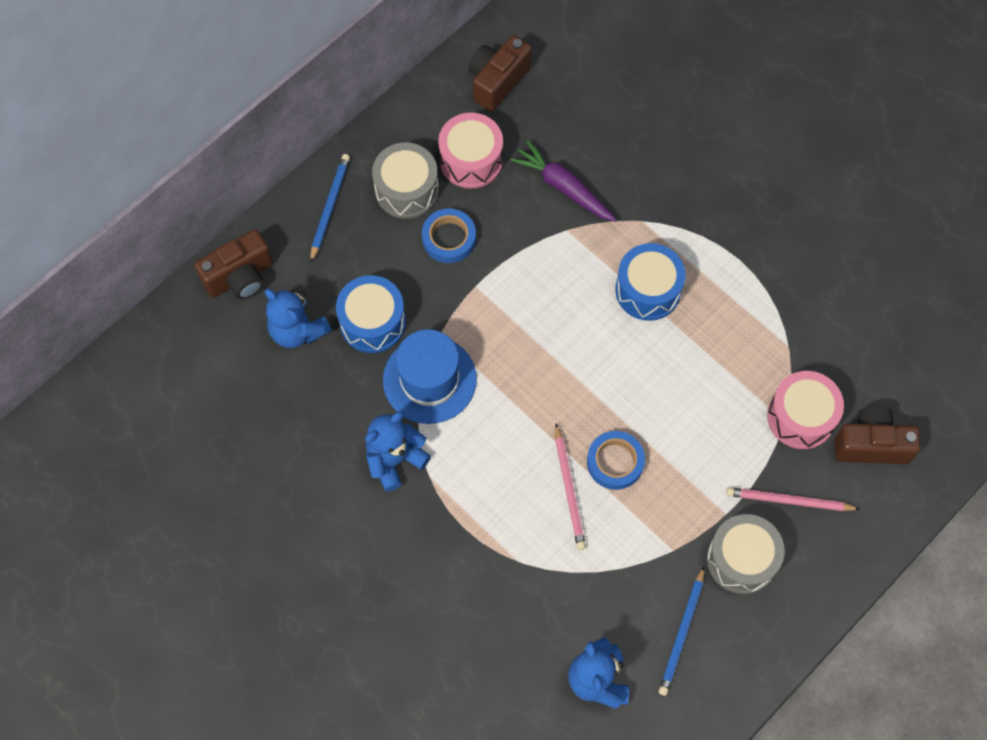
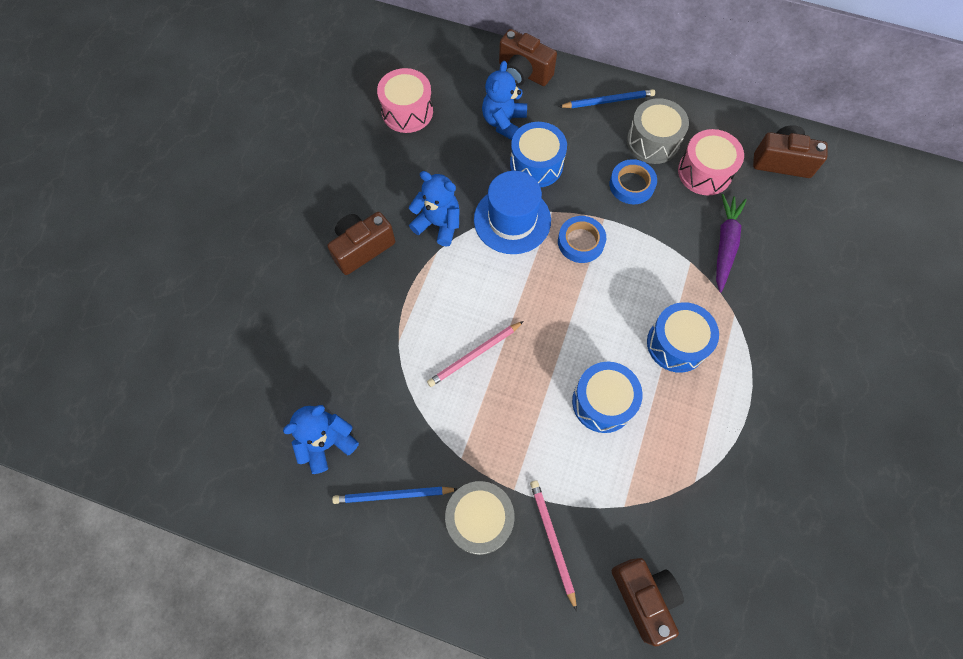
camera: 65 degrees right, 0 degrees up
(384, 555) = (362, 248): none -> brown camera
(615, 462) = (514, 380): blue tape -> blue tape (581, 242)
(676, 389) = (602, 402): none -> blue drum
(801, 417) = (635, 520): pink drum -> pink drum (407, 111)

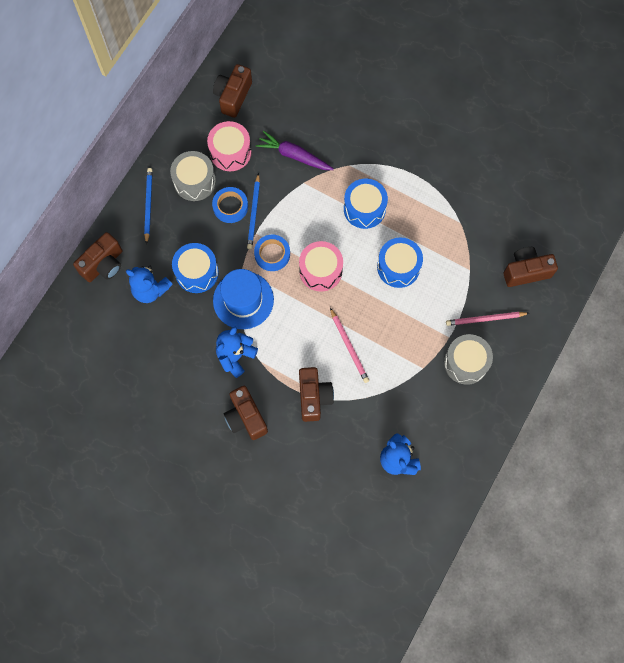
camera: 80 degrees left, 5 degrees up
(393, 495) = (441, 417): blue pencil -> blue pencil (254, 213)
(399, 322) = (314, 397): none -> brown camera
(407, 111) = (121, 365): pink drum -> pink drum (320, 271)

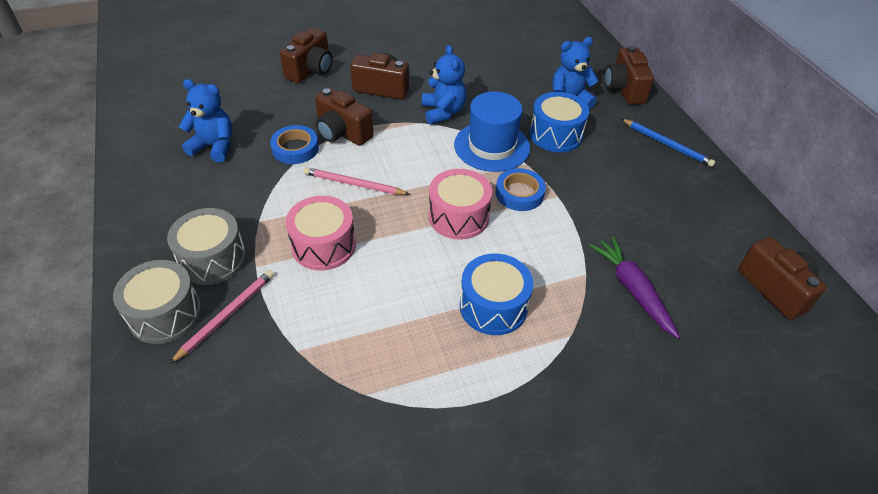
camera: 130 degrees right, 25 degrees down
(194, 181) = (668, 189): grey drum -> grey drum (165, 314)
(230, 152) = (686, 238): pink drum -> pink drum (323, 245)
(230, 206) = (610, 197): blue tape -> blue tape (295, 148)
(254, 213) = (584, 209): blue pencil -> none
(294, 156) = (633, 290): purple carrot -> purple carrot turned 90 degrees counterclockwise
(398, 267) = (385, 283): blue drum -> none
(526, 271) = (216, 413): brown camera -> brown camera (311, 70)

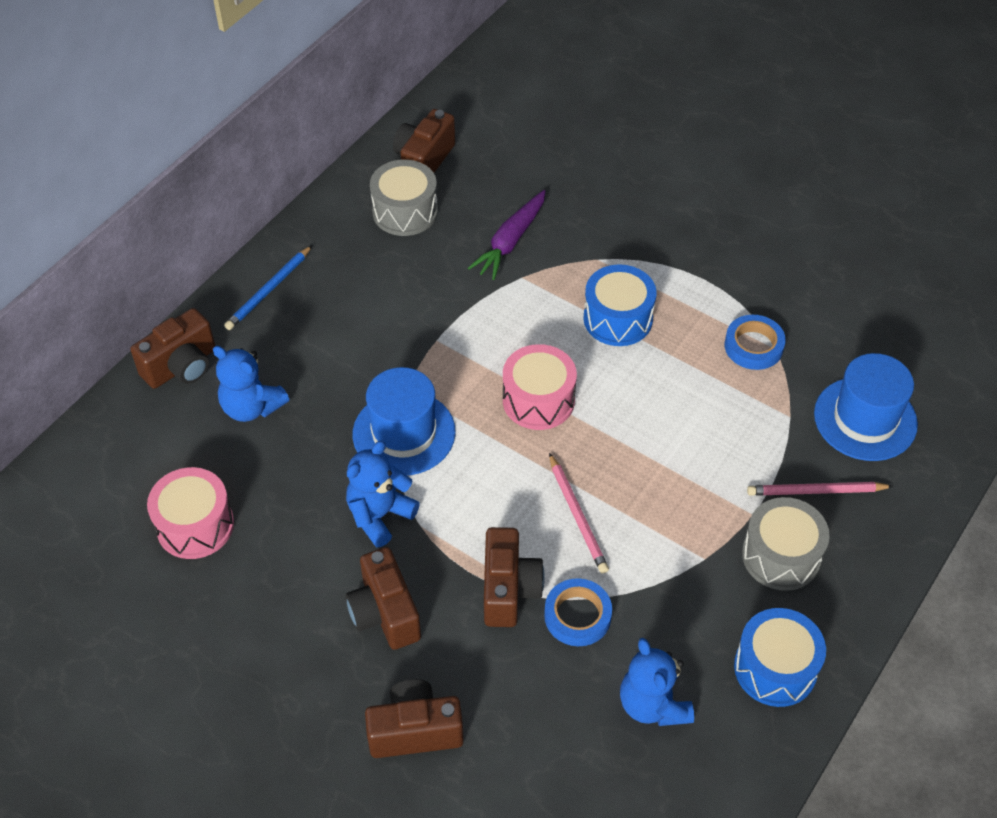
camera: 125 degrees left, 5 degrees up
(165, 314) = (863, 538): grey drum -> grey drum (405, 211)
(238, 403) = (865, 419): none -> blue hat
(323, 245) = (677, 480): pink drum -> pink drum (195, 525)
(519, 193) = (460, 371): blue tape -> blue tape (753, 346)
(555, 135) = (332, 388): blue drum -> blue drum (775, 668)
(667, 144) = (269, 290): blue pencil -> blue pencil turned 150 degrees counterclockwise

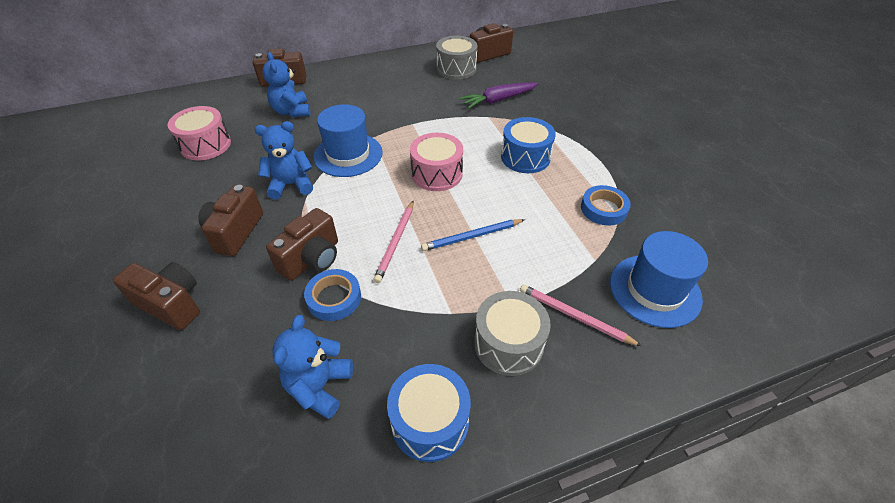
camera: 35 degrees right, 5 degrees down
(269, 290) = (356, 73): blue pencil -> blue pencil (472, 236)

